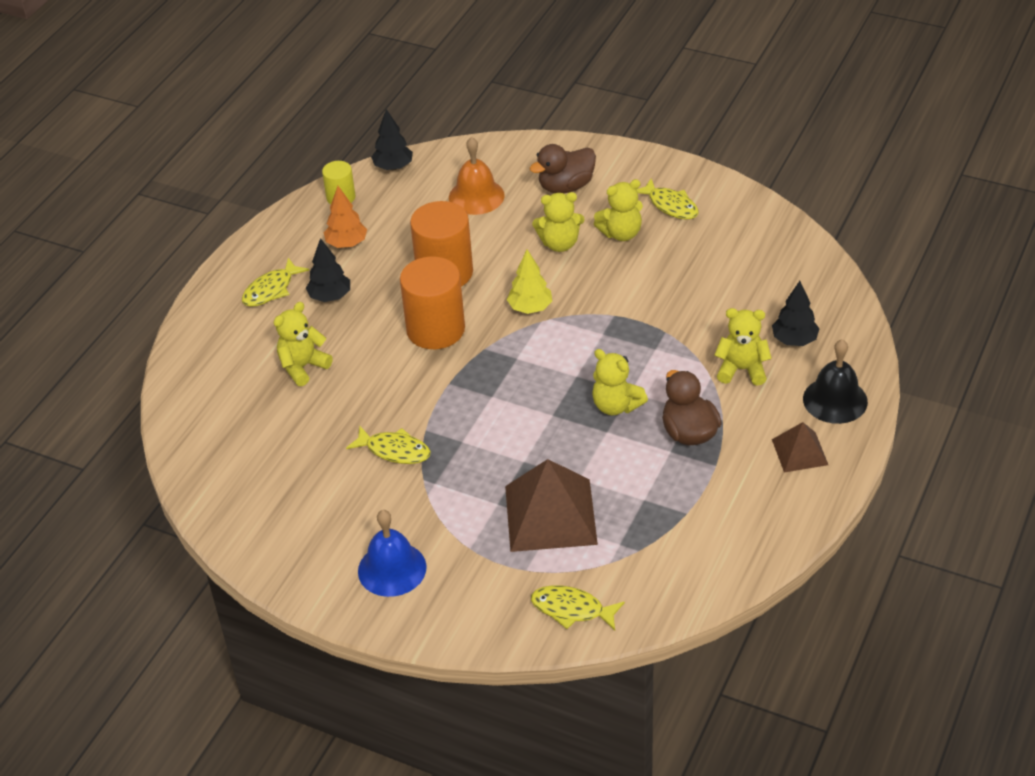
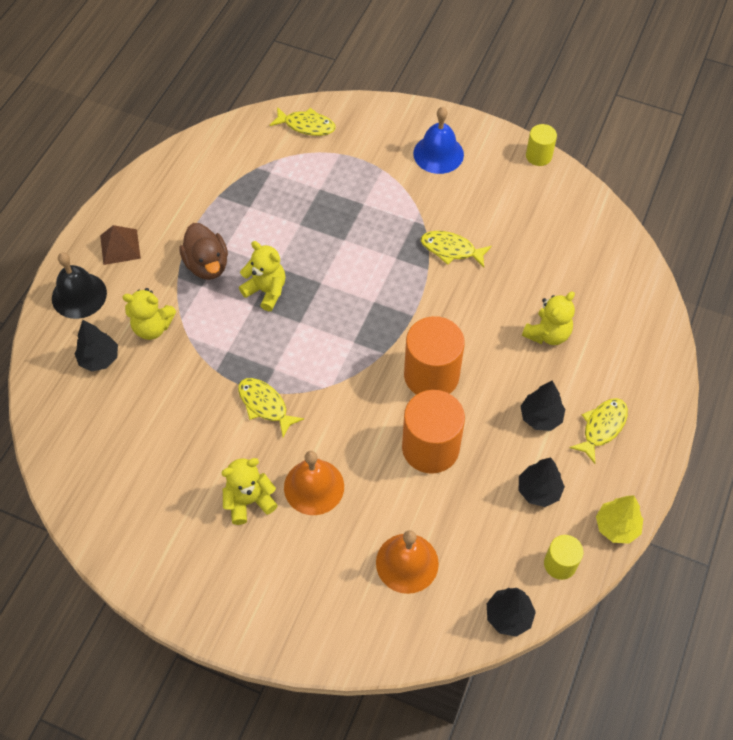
camera: 175 degrees right, 15 degrees up
(257, 566) = (538, 156): none -> yellow cylinder
(346, 244) = (538, 490): orange tree -> black tree
(530, 308) = (342, 400): yellow tree -> yellow tree (616, 527)
(550, 514) = (322, 195): brown pyramid -> none
(560, 244) = (314, 487): yellow teddy bear -> orange bell
(566, 186) = (306, 577): brown duck -> none
(670, 205) = (192, 543): yellow fish -> yellow fish (265, 405)

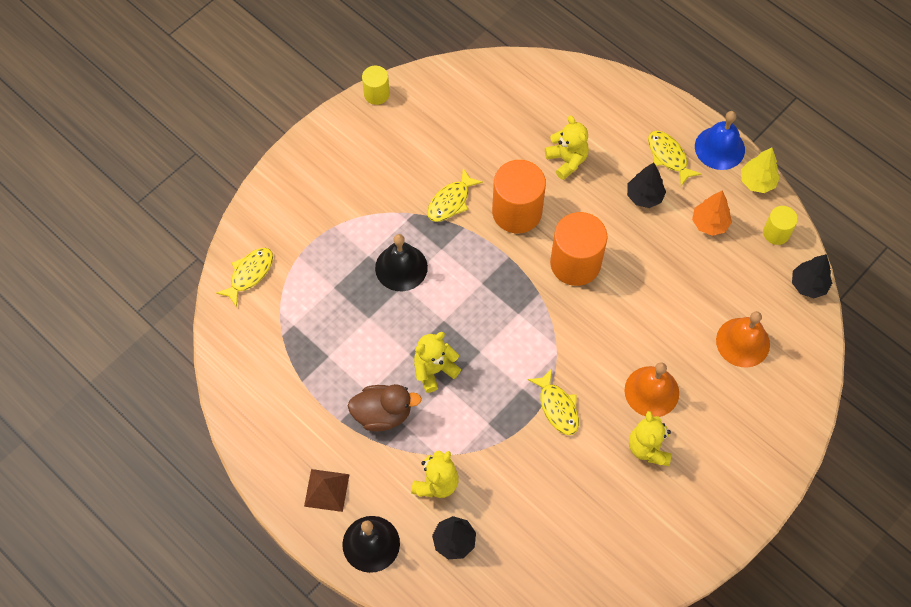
camera: 70 degrees left, 5 degrees up
(265, 405) = (557, 407): yellow fish -> yellow fish turned 90 degrees counterclockwise
(362, 232) = (401, 267): none -> black bell
(430, 448) = (645, 288): orange cylinder -> orange cylinder (517, 212)
(438, 154) = (337, 173): blue bell -> blue bell (719, 148)
(538, 490) = (709, 223): black tree -> orange tree

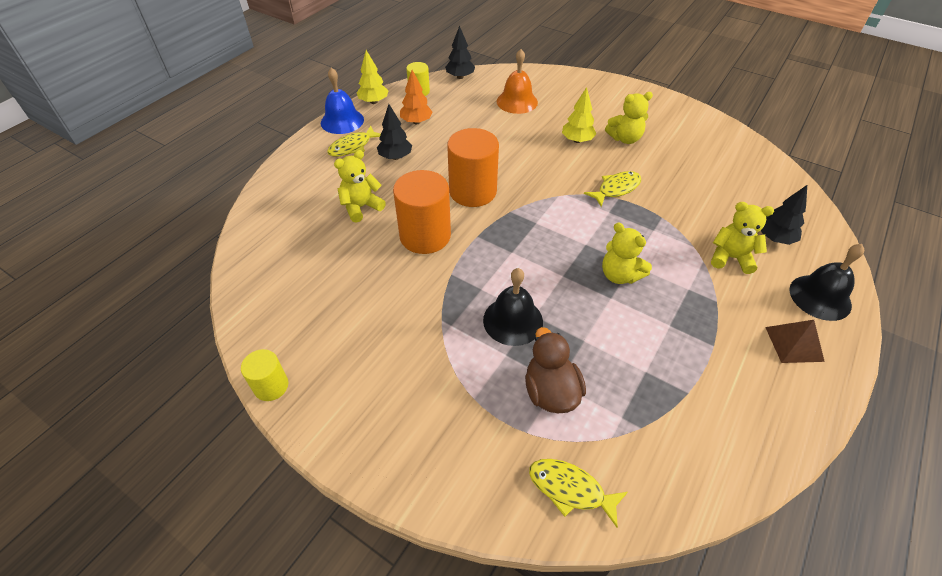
camera: 100 degrees left, 15 degrees down
(382, 414) = (686, 309): brown duck -> brown duck (550, 391)
(451, 201) = (421, 289): yellow fish -> none
(651, 391) = (577, 140): orange bell -> yellow tree

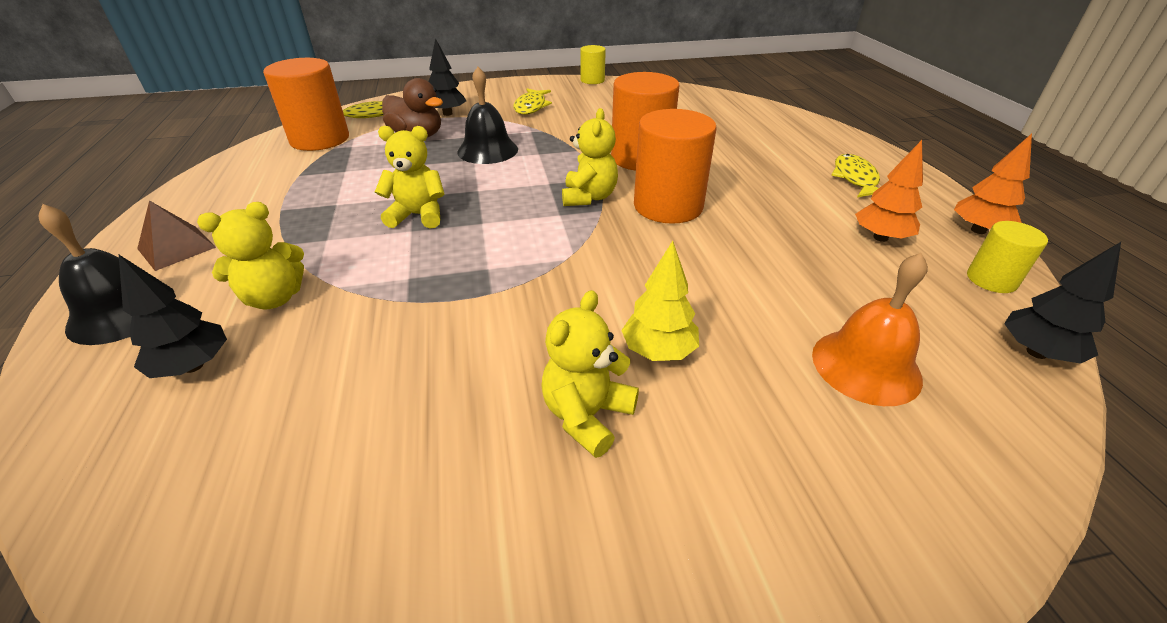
camera: 135 degrees right, 10 degrees down
(342, 121) = (932, 192): blue bell -> none
(361, 207) = (728, 148): yellow teddy bear -> yellow teddy bear (589, 197)
(374, 102) = (978, 230): yellow tree -> orange tree
(395, 157) = (801, 193): black tree -> black tree (447, 113)
(616, 189) = (507, 304): yellow fish -> yellow fish (531, 107)
(648, 459) = (320, 139): none -> orange cylinder

